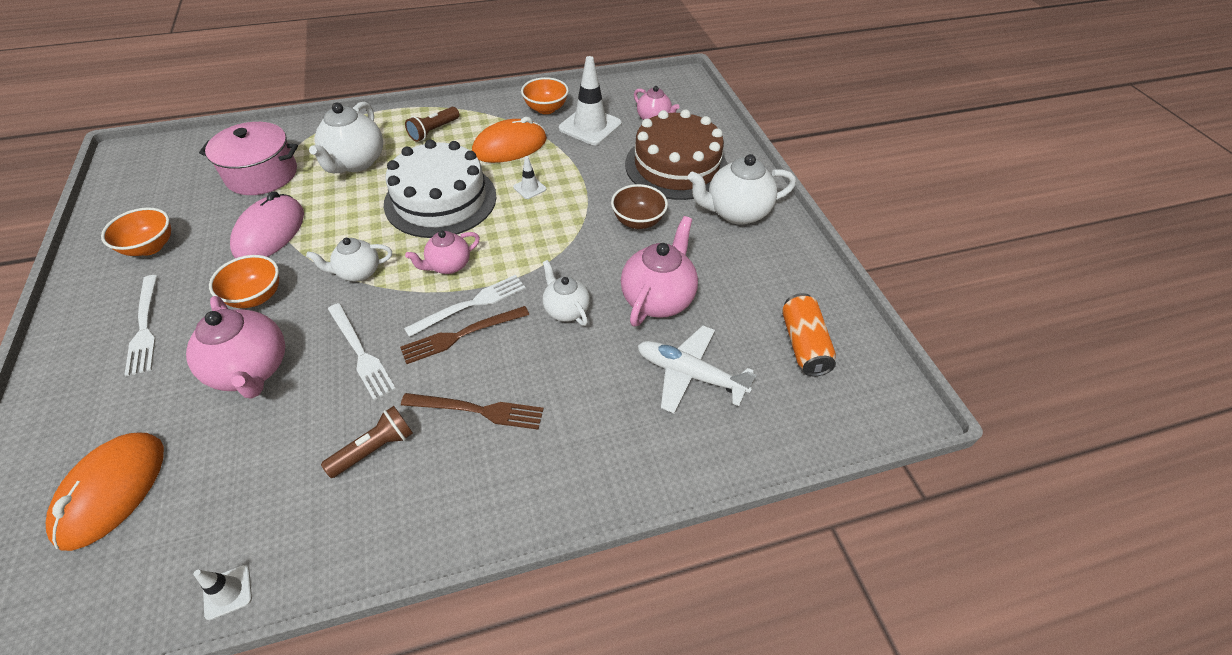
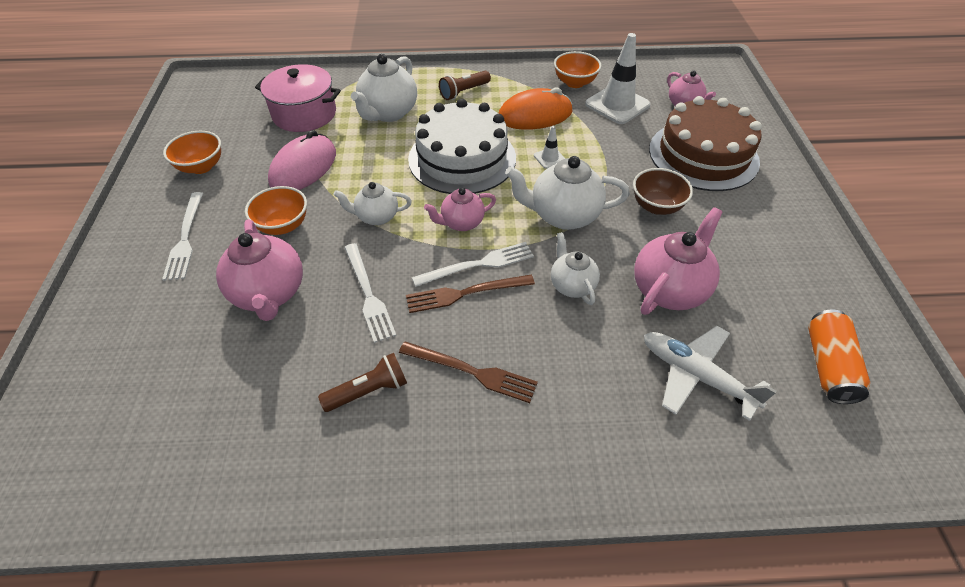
camera: 15 degrees right, 0 degrees up
(112, 491) = (135, 384): orange mouse -> none
(227, 592) = (217, 502): white traffic cone -> none
(736, 212) = (764, 211): white teapot -> white teapot (563, 216)

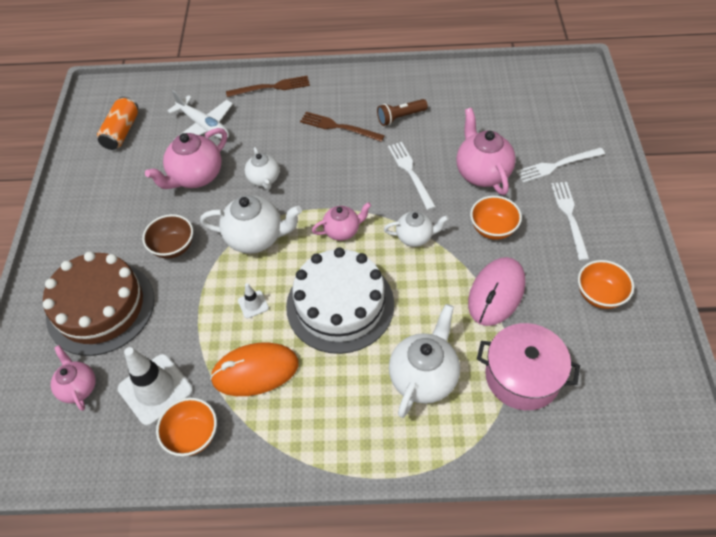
camera: 175 degrees left, 5 degrees up
(464, 92) = (335, 417): brown flashlight -> none
(466, 293) = (341, 174): brown fork -> brown fork (271, 87)
(478, 265) = (331, 194): white fork -> white fork (557, 165)

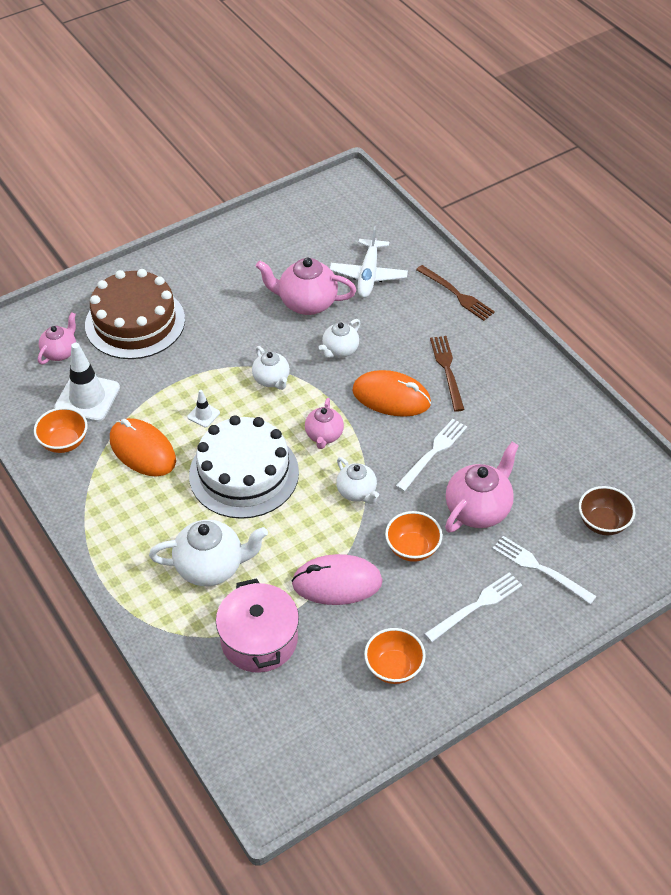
camera: 55 degrees right, 5 degrees down
(122, 131) = (317, 225): orange can -> none
(173, 247) = (222, 332): brown bowl -> brown bowl (603, 523)
(256, 238) = (271, 380): white teapot -> white teapot, size x0.61
(337, 171) = (391, 397): none -> orange mouse
(342, 231) = (324, 435): pink teapot -> pink teapot turned 60 degrees clockwise
(400, 117) = (500, 410): brown flashlight -> none

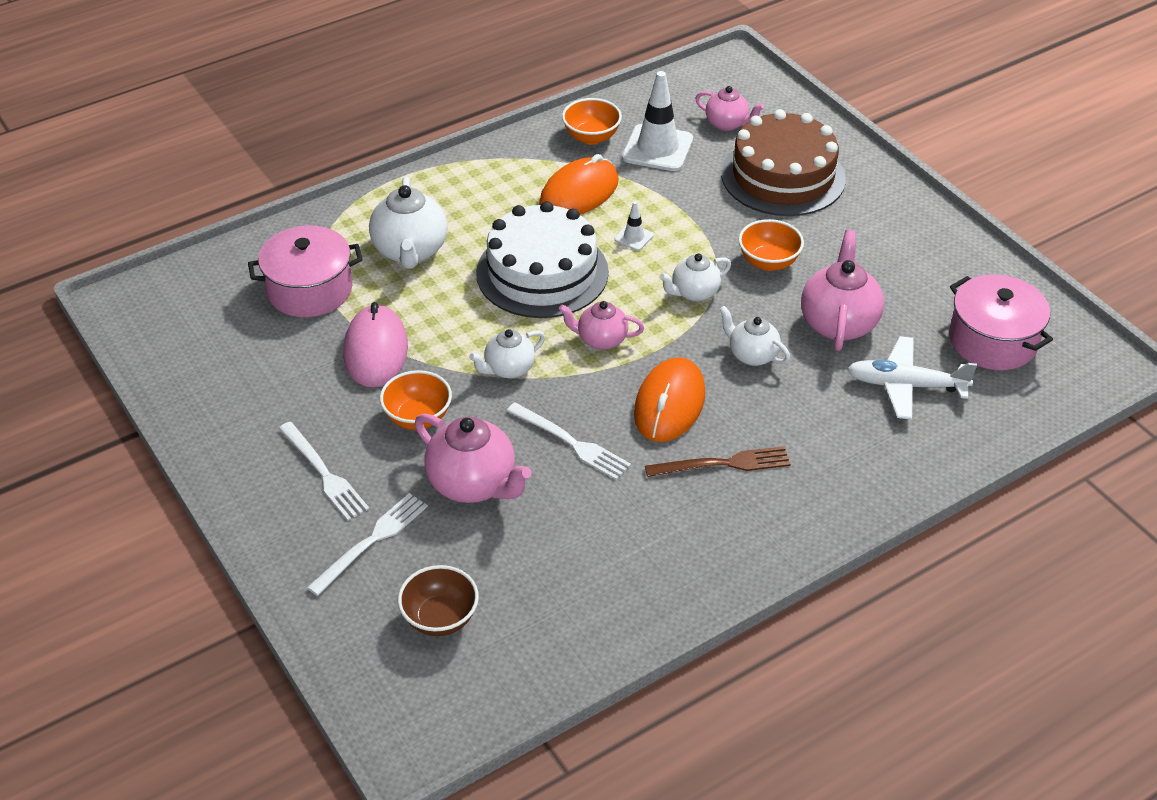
camera: 90 degrees right, 5 degrees down
(325, 230) = (993, 341): none -> pink pot
(394, 667) = (252, 396): orange bowl -> orange bowl (768, 262)
(456, 294) = (881, 481): brown fork -> none

